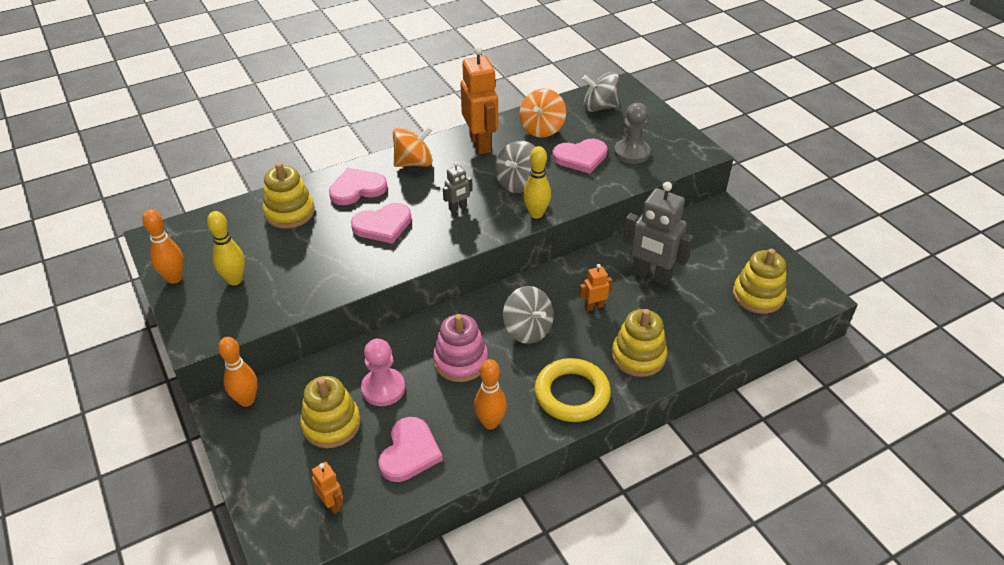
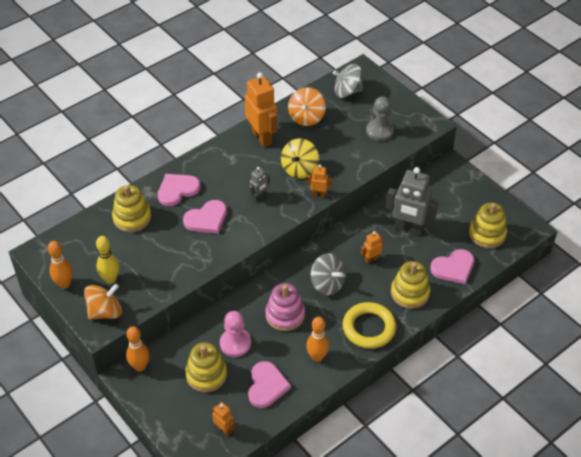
camera: 10 degrees left, 5 degrees up
(414, 163) = (215, 161): orange spinning top -> orange spinning top (105, 312)
(518, 183) = (299, 169): grey spinning top -> yellow spinning top
(536, 214) = (319, 194): yellow bowling pin -> orange robot
(581, 157) = (342, 140): pink heart -> pink heart (453, 268)

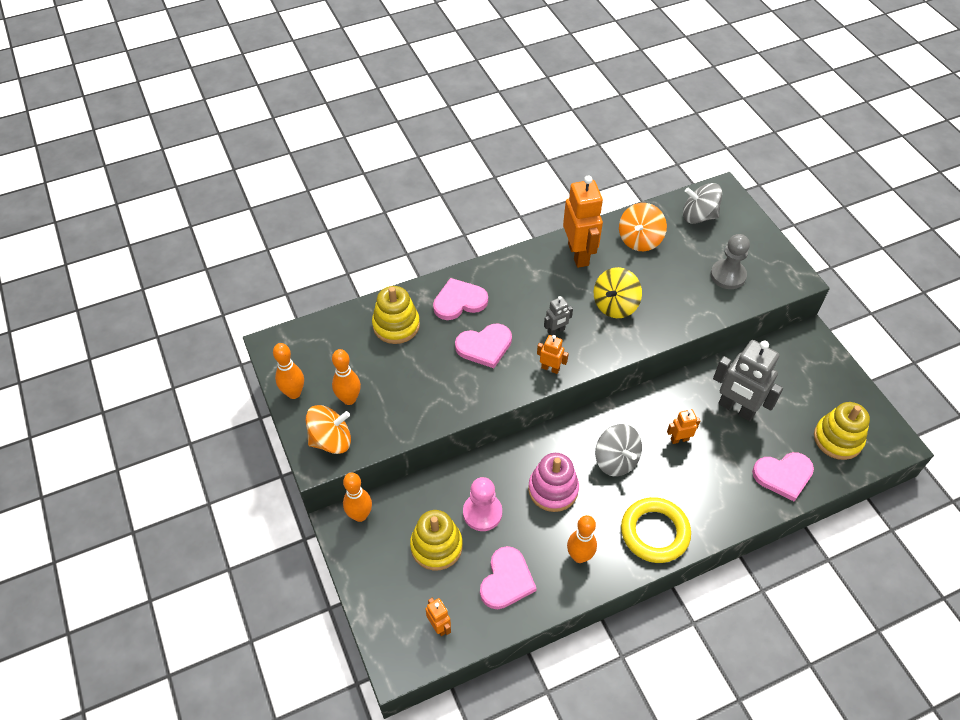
camera: 15 degrees right, 5 degrees up
(110, 279) = (349, 399): yellow bowling pin -> orange bowling pin
(319, 194) = (631, 343): orange robot -> orange robot (550, 368)
(410, 293) = (718, 497): yellow stacking toy -> none

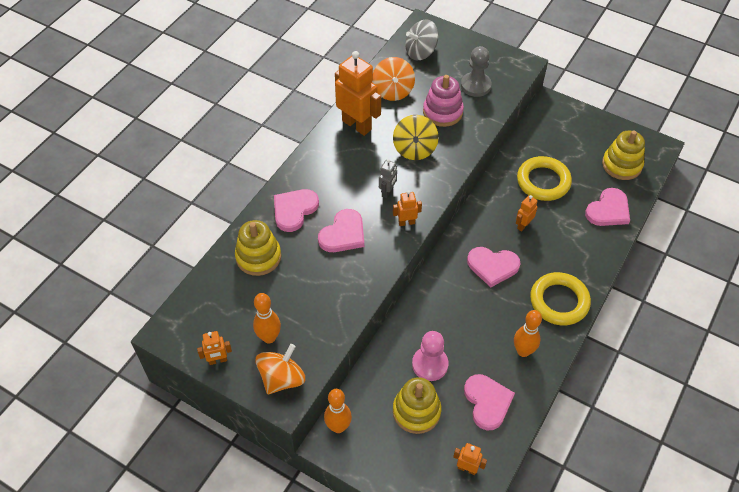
camera: 35 degrees left, 0 degrees up
(294, 393) = (218, 360): orange bowling pin -> orange robot
(553, 489) = (466, 315): pink stacking toy -> pink stacking toy (442, 112)
(616, 460) = (492, 266): grey spinning top -> pink heart
(736, 409) = (543, 181): grey robot -> yellow ring

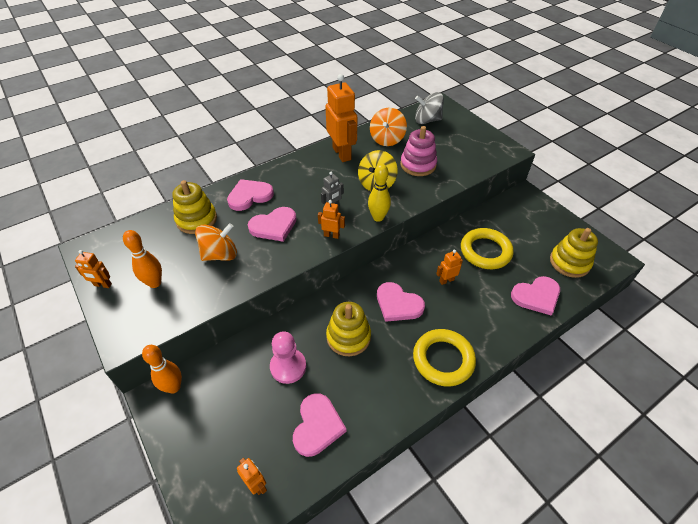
camera: 25 degrees right, 5 degrees down
(282, 378) = (137, 320): orange spinning top -> orange spinning top (220, 254)
(416, 411) = (248, 404): yellow stacking toy -> yellow stacking toy (348, 337)
(439, 187) = (378, 217): none -> yellow bowling pin
(475, 85) = (458, 154): grey pawn -> none
(523, 351) = (381, 392): orange bowling pin -> none

